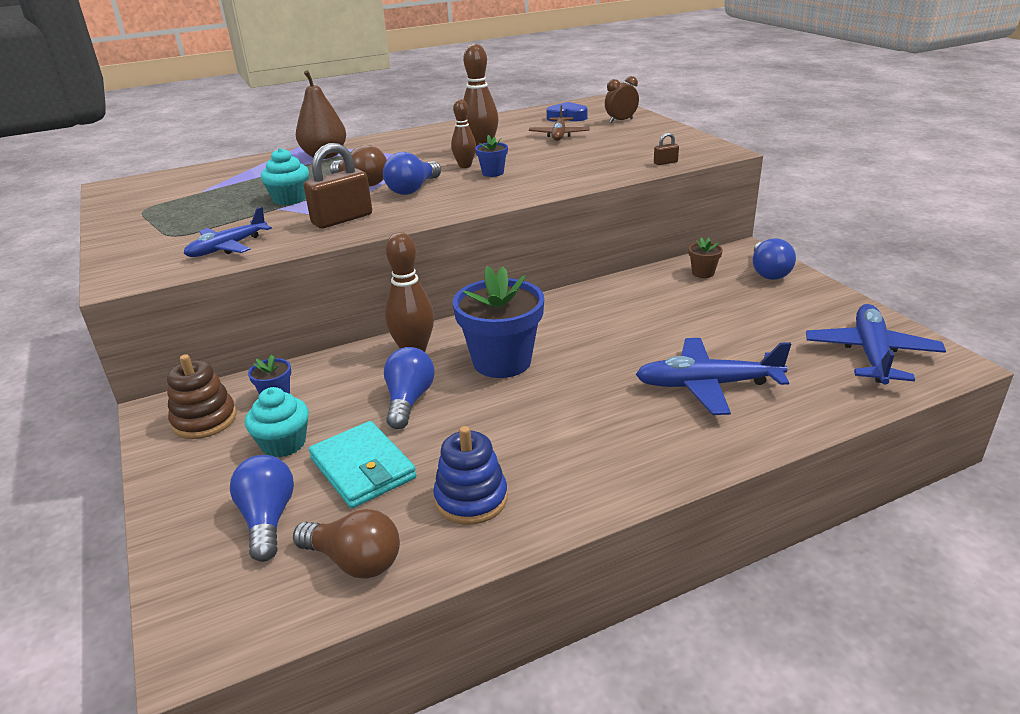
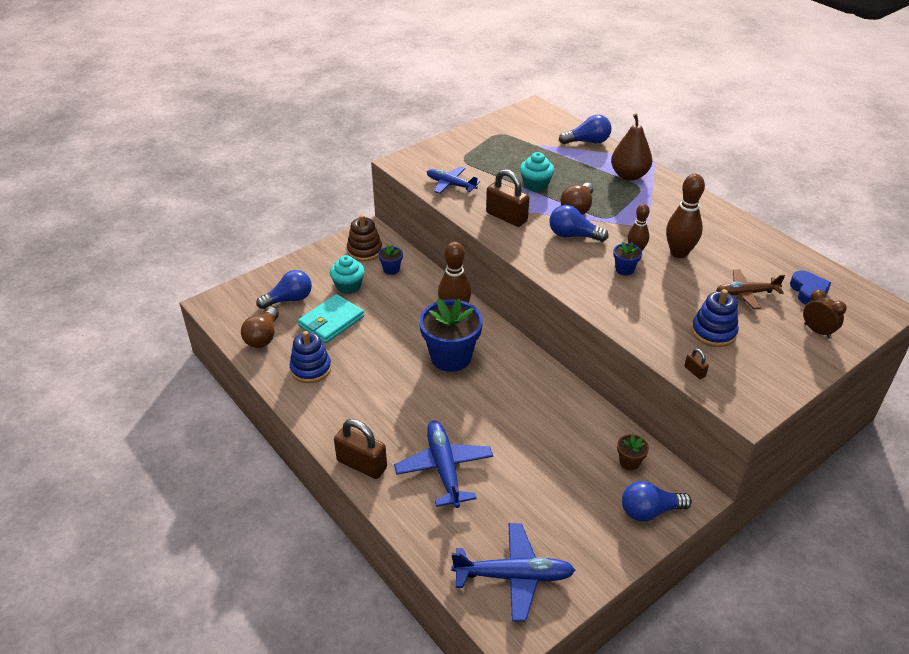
camera: 75 degrees right, 10 degrees up
(409, 400) = (397, 324): blue light bulb -> blue light bulb (588, 142)
(610, 151) = (713, 332): none -> blue stacking toy
(697, 455) = (362, 464): none -> brown padlock

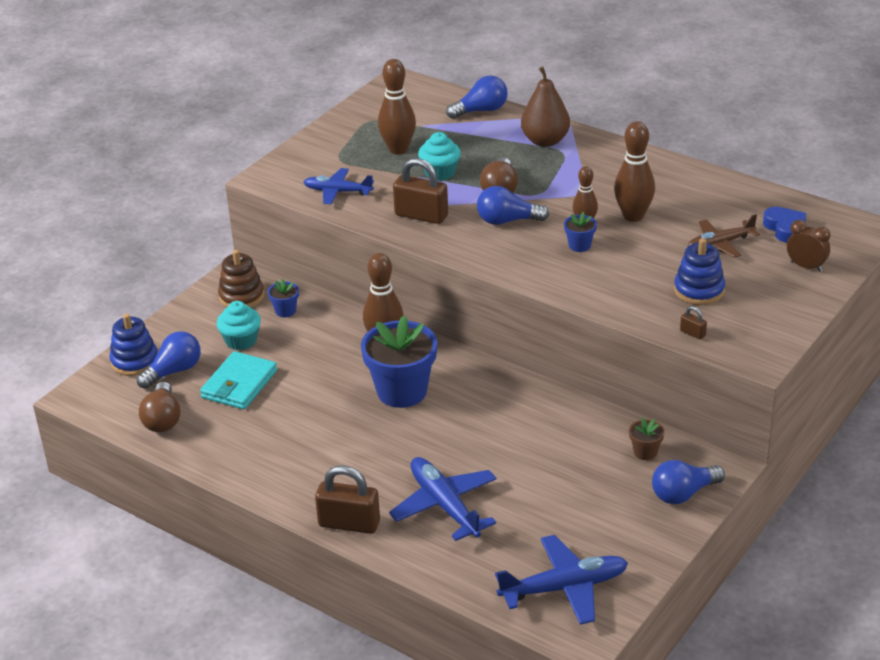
camera: 15 degrees left, 5 degrees down
(311, 369) = (240, 440): blue stacking toy -> blue stacking toy (134, 361)
(511, 160) = (398, 149): none -> brown bowling pin

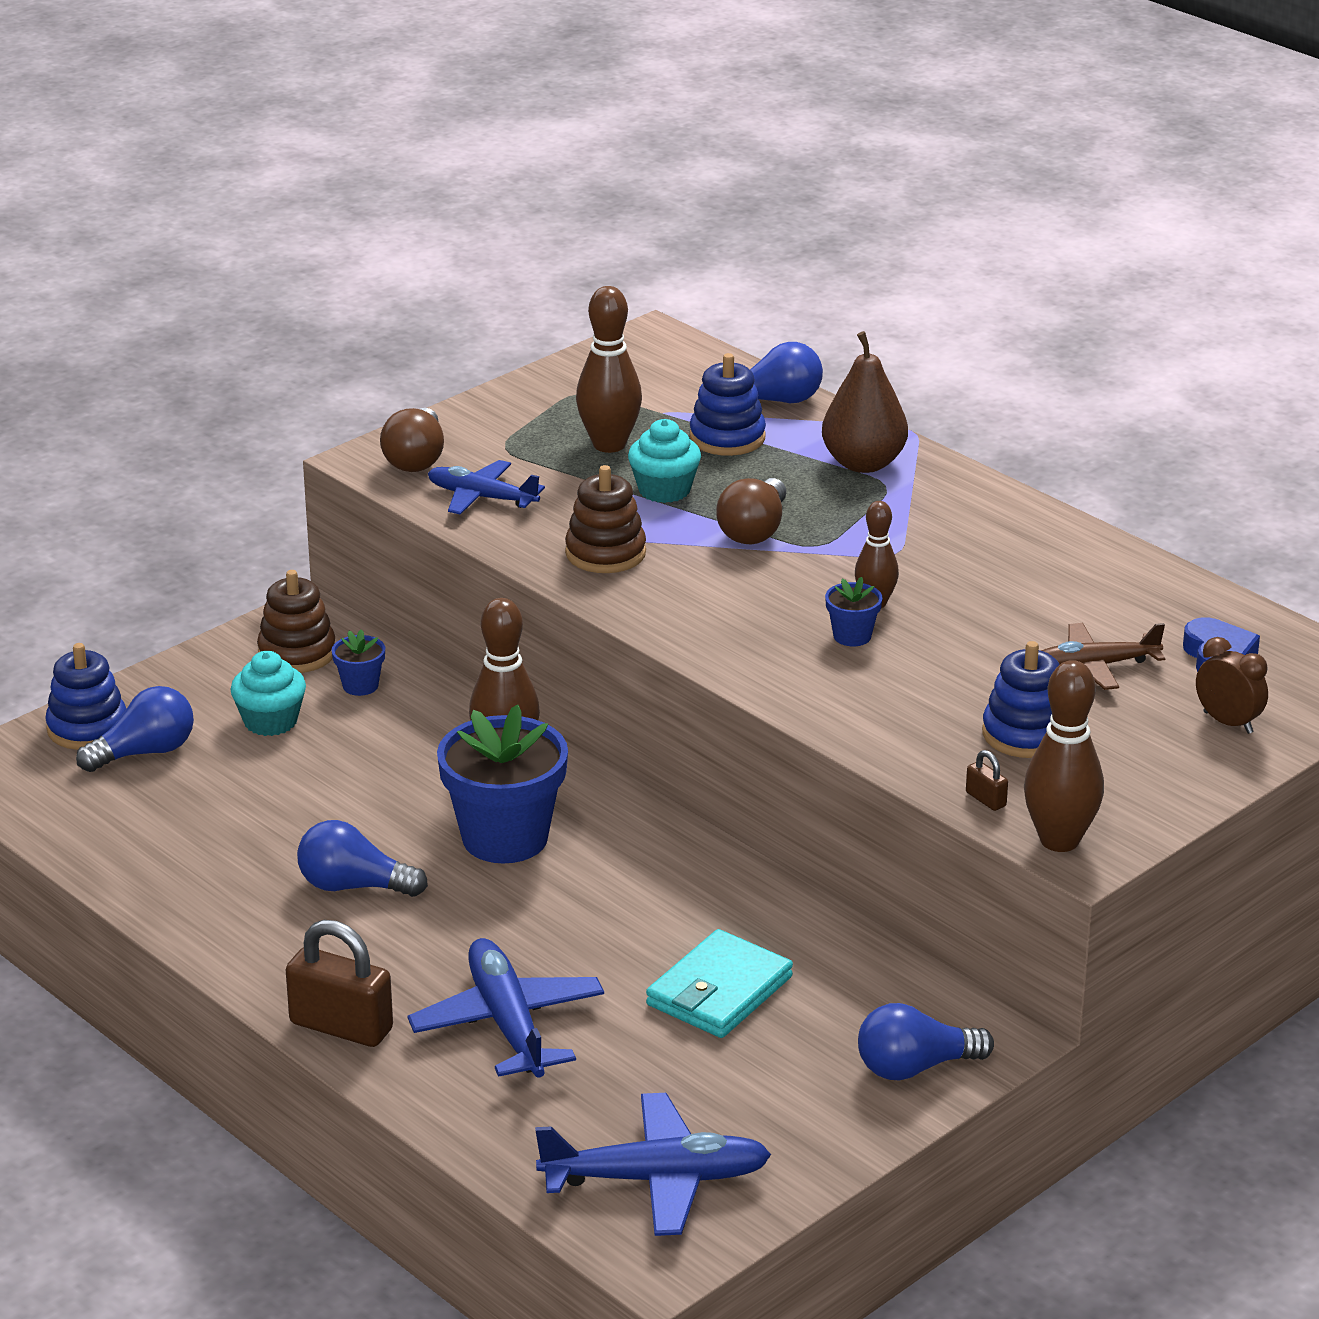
camera: 10 degrees right, 5 degrees down
(162, 419) = (100, 823): brown light bulb -> brown light bulb (416, 459)
(239, 384) = (243, 788): turquoise wallet -> turquoise wallet (719, 991)
(421, 215) = (605, 553): brown padlock -> brown stacking toy
(463, 136) = (727, 438): none -> blue stacking toy
(507, 221) = (746, 581): blue light bulb -> blue light bulb (353, 886)
(633, 216) = (963, 602): brown bowling pin -> brown bowling pin (1059, 840)
(645, 452) = (876, 993): brown flower pot -> none

